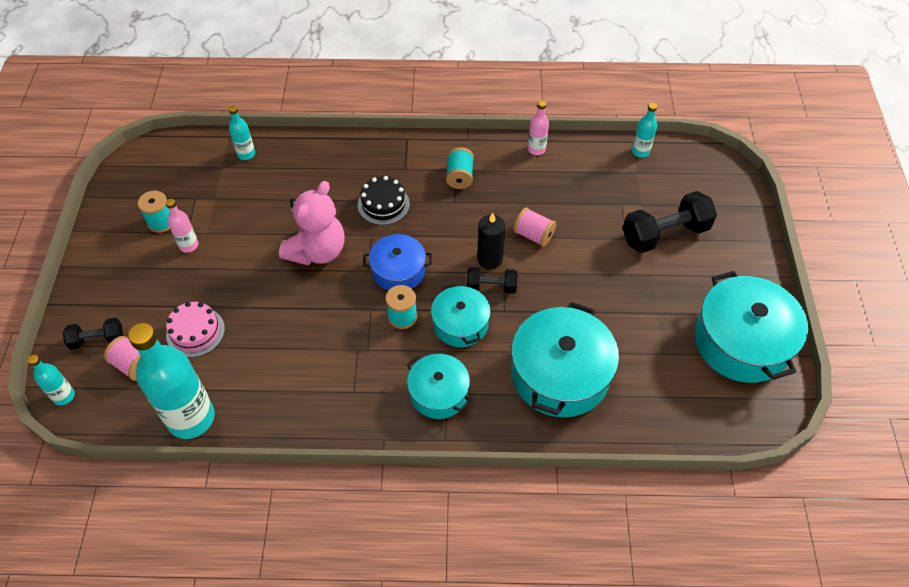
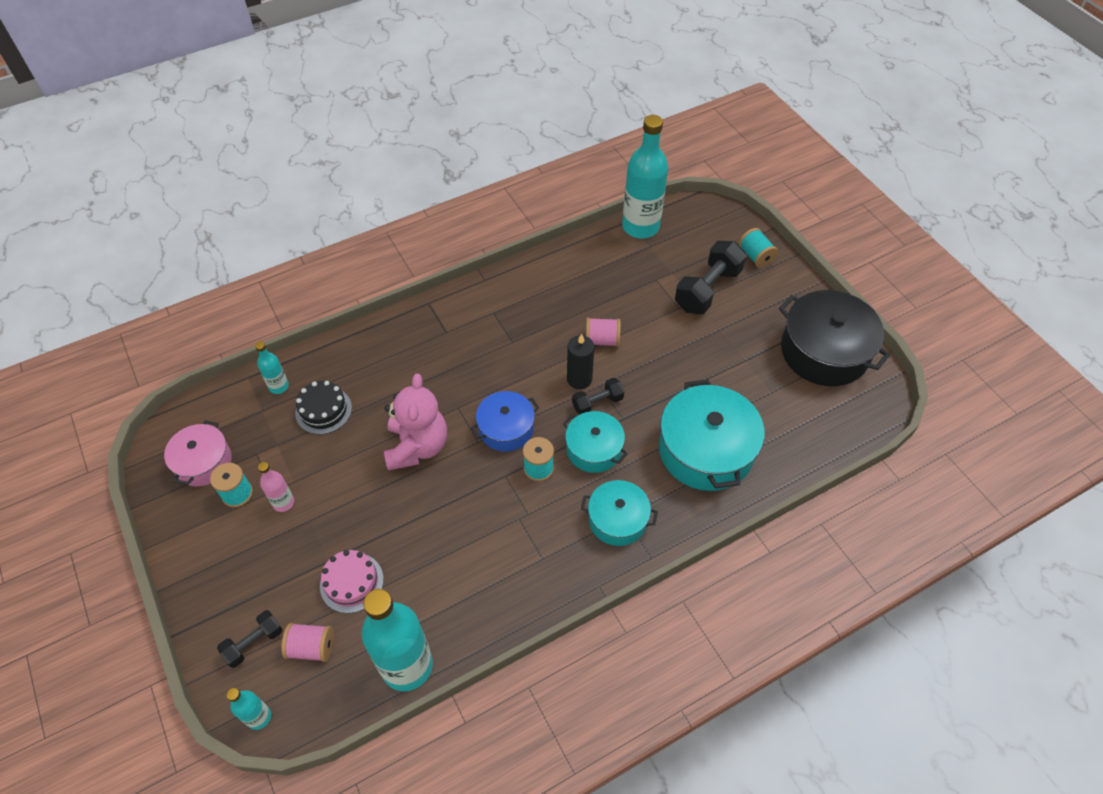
camera: 30 degrees left, 0 degrees up
(154, 187) = (203, 462): none -> pink pot
(383, 204) = (449, 374): black cake -> black cake (323, 410)
(459, 177) = (501, 317): turquoise spool -> turquoise spool (755, 256)
(536, 149) = (552, 262): pink bottle -> none
(640, 151) = (640, 227): turquoise bottle -> turquoise bottle, size x2.14
(741, 342) = (824, 351): turquoise pot -> black pot

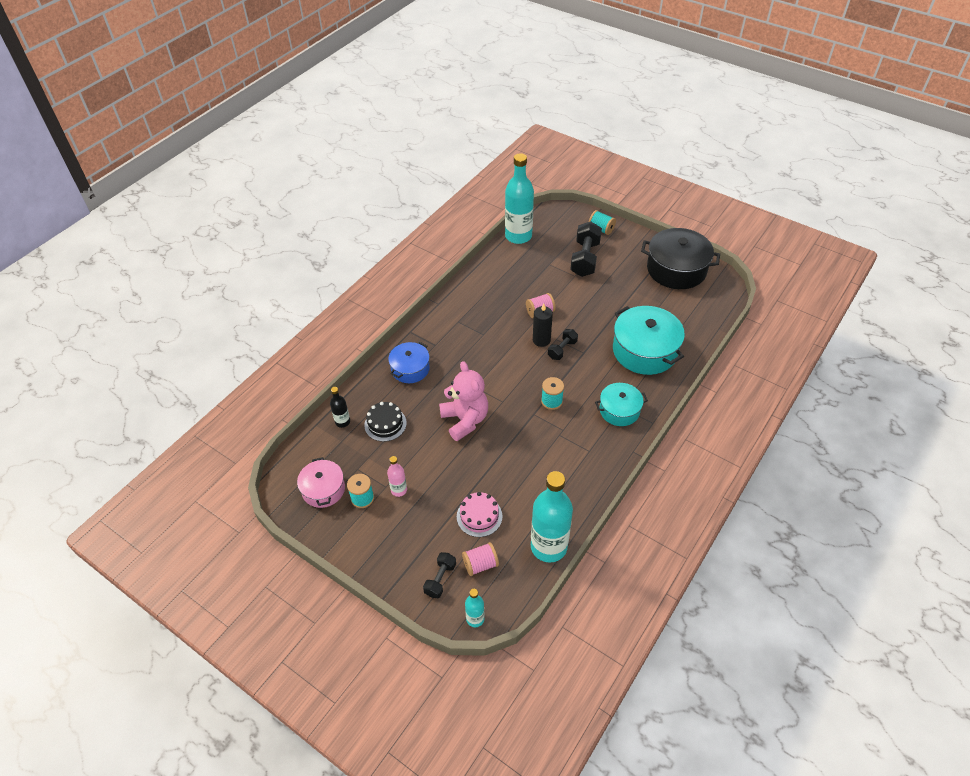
camera: 25 degrees left, 5 degrees down
(279, 386) = (342, 422): turquoise bottle -> black bottle
(506, 428) = (515, 387): blue pot -> blue pot (410, 369)
(594, 449) = (578, 377): turquoise pot -> none

